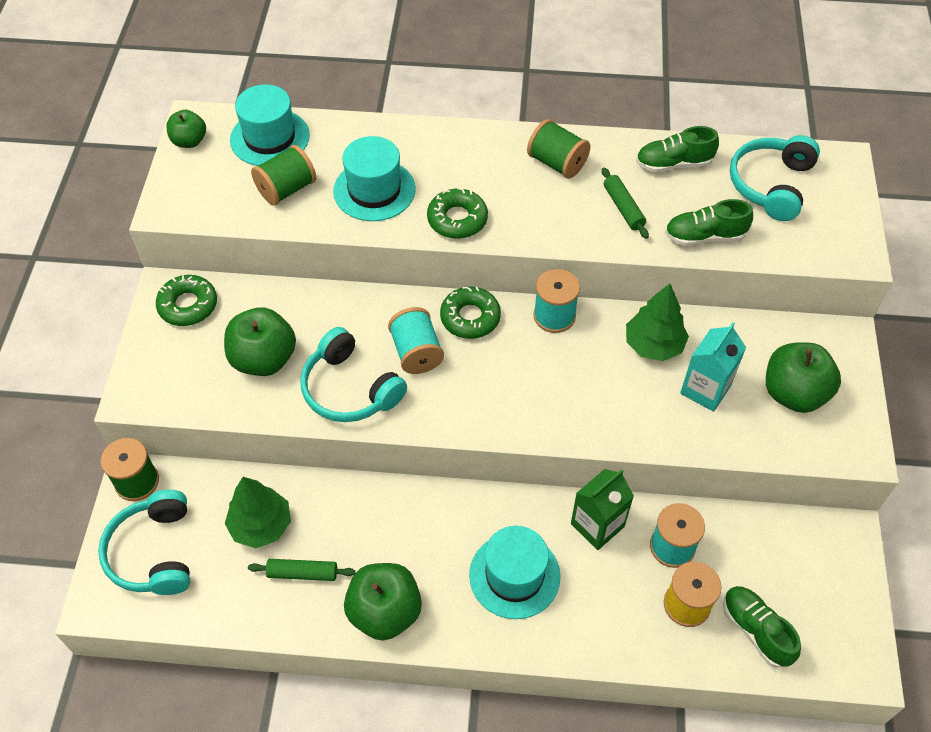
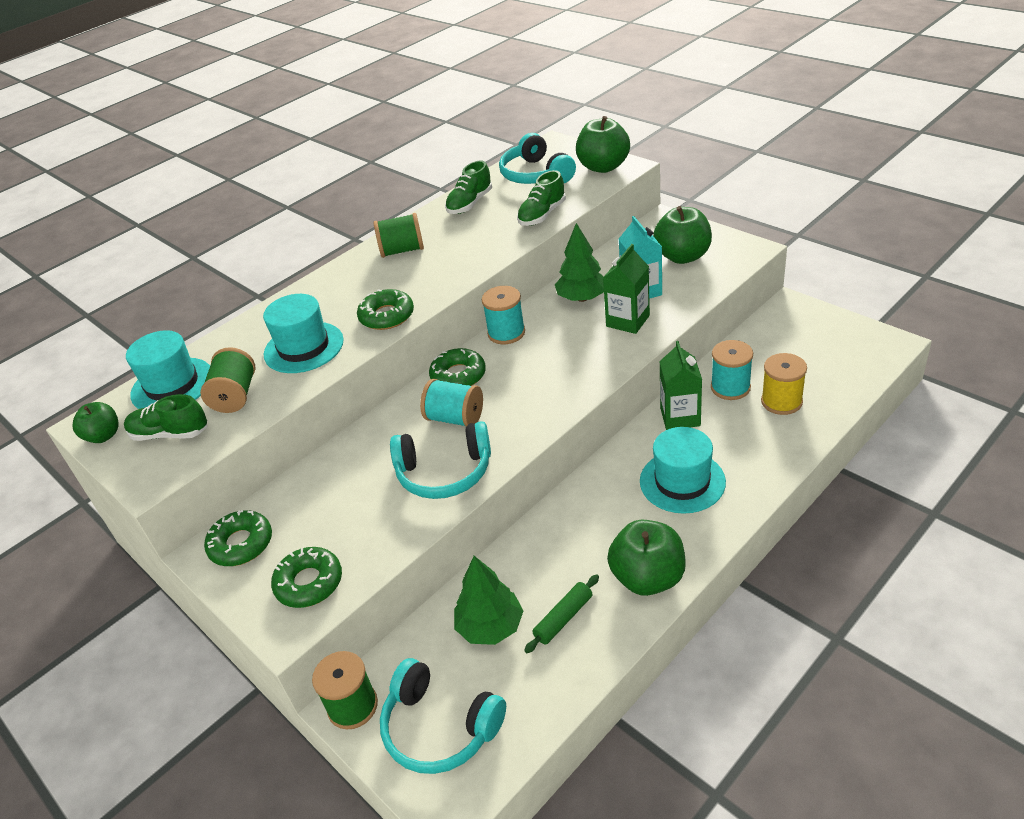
camera: 45 degrees left, 15 degrees down
(181, 378) = (309, 583): none -> green donut
(264, 359) = (355, 515): green apple -> green apple (603, 167)
(623, 208) = (477, 238): green rolling pin -> none
(649, 405) = (628, 321): none -> green carton
(756, 630) = (827, 378): green shoe -> green shoe (170, 434)

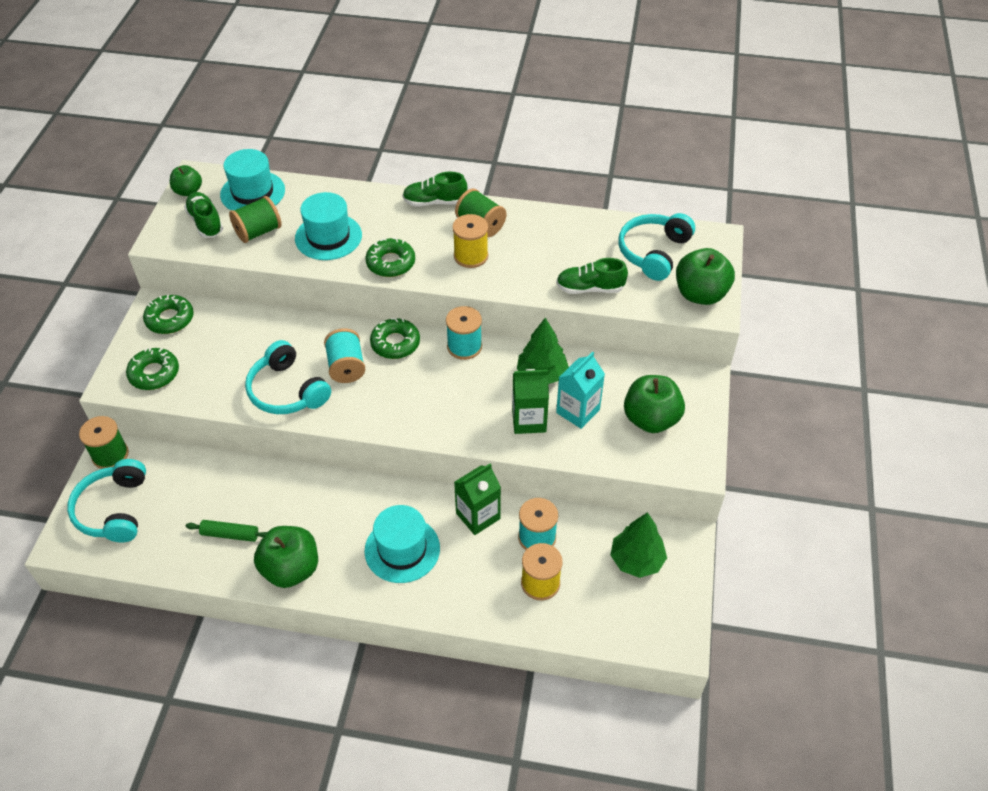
camera: 50 degrees right, 10 degrees up
(433, 266) = (471, 256): none -> yellow spool
(470, 204) = (576, 231): green shoe -> green shoe (435, 202)
(490, 627) = (203, 495): green tree -> green tree (636, 560)

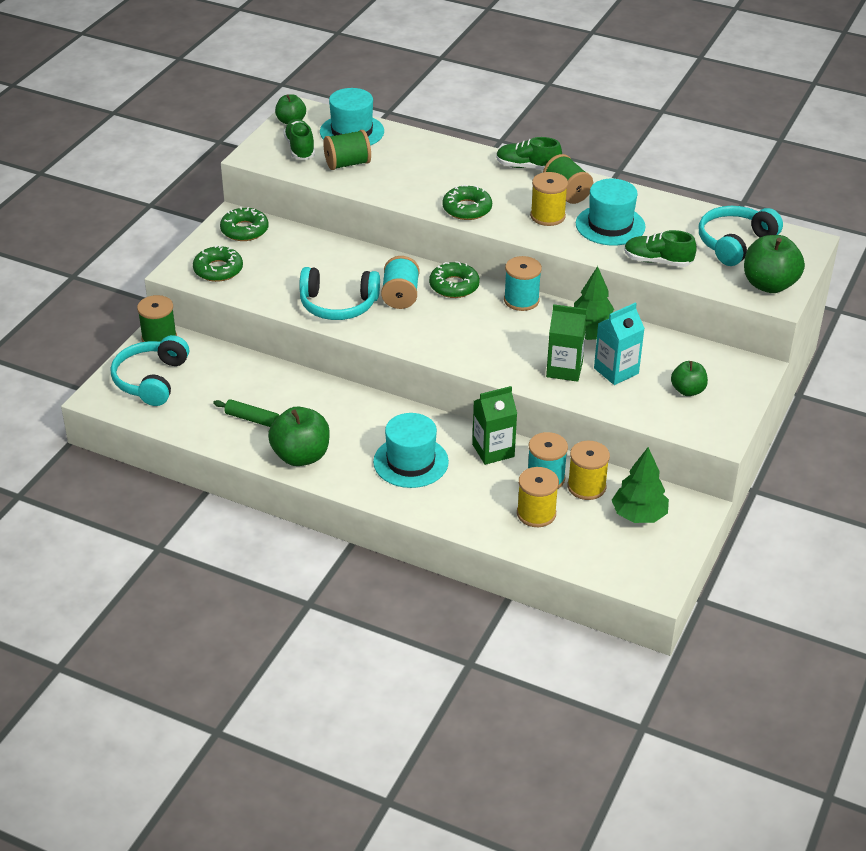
camera: 15 degrees right, 10 degrees down
(287, 391) = (338, 305): turquoise headphones -> turquoise headphones turned 60 degrees counterclockwise
(328, 237) = (413, 178): turquoise hat -> turquoise hat (610, 225)
(578, 538) = (586, 487): none -> yellow spool
(651, 419) = (687, 390): green apple -> green apple, size x0.60

